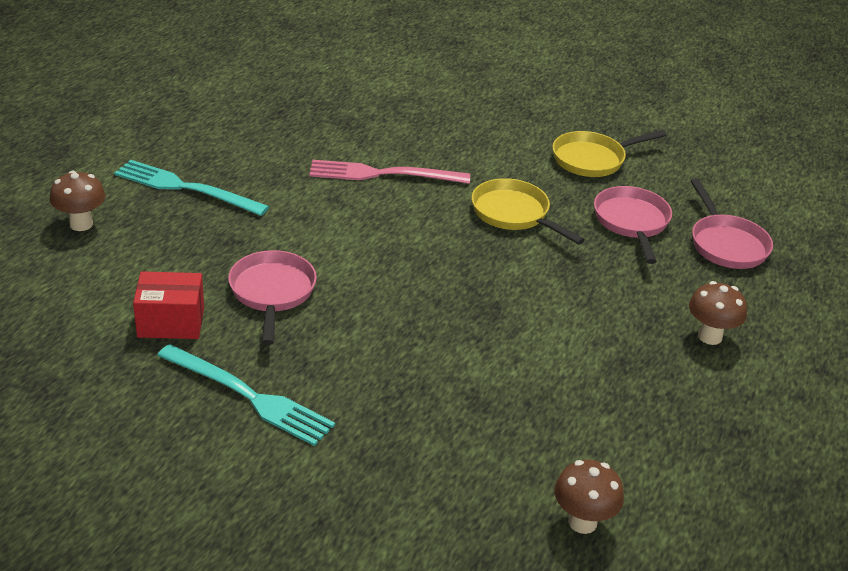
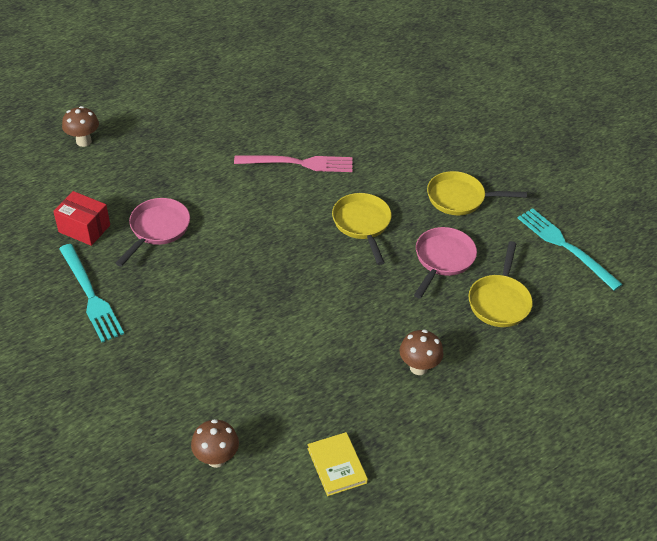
camera: 30 degrees right, 10 degrees up
(186, 188) = (164, 134): turquoise fork -> turquoise fork (565, 247)
(383, 174) = (298, 163): pink fork -> pink fork turned 150 degrees clockwise
(723, 471) = (336, 465): none -> yellow book
(726, 244) = (499, 301): pink pan -> yellow pan

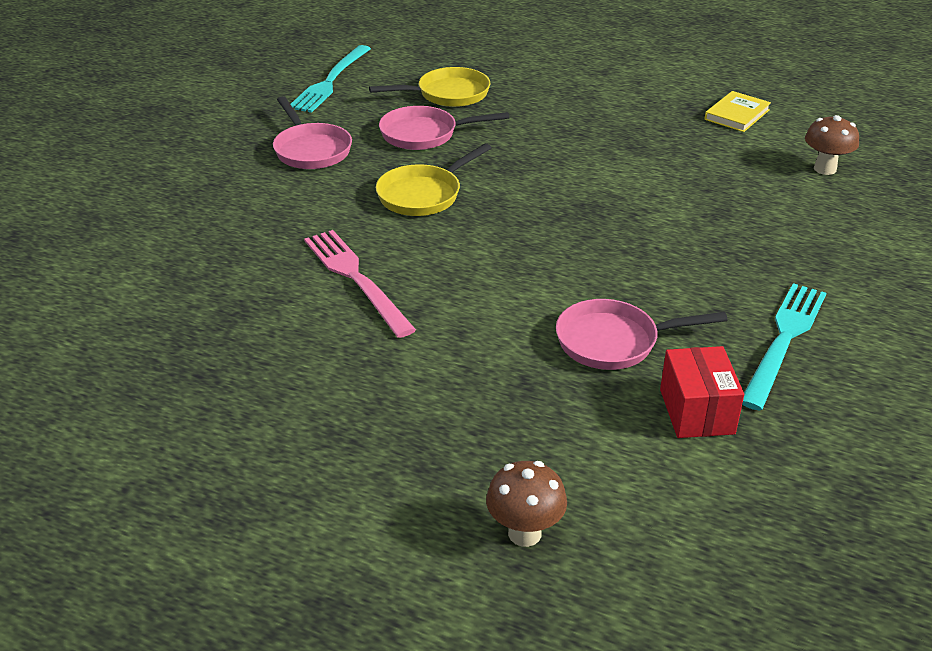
camera: 120 degrees left, 10 degrees down
(418, 367) = (582, 109): brown mushroom -> none
(460, 198) = (311, 150): yellow pan -> pink pan

